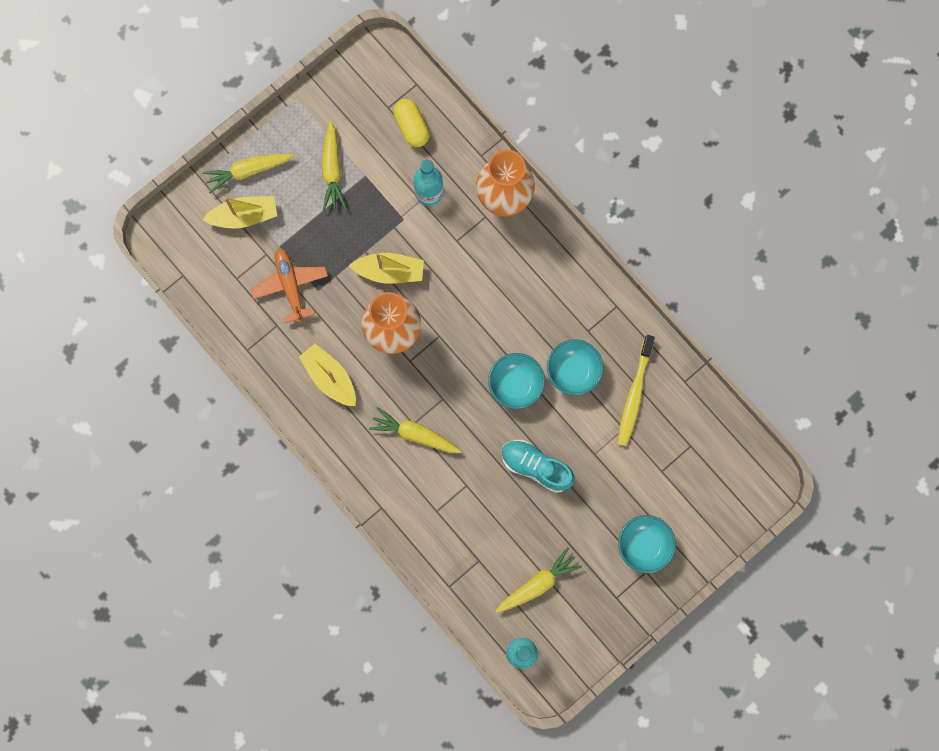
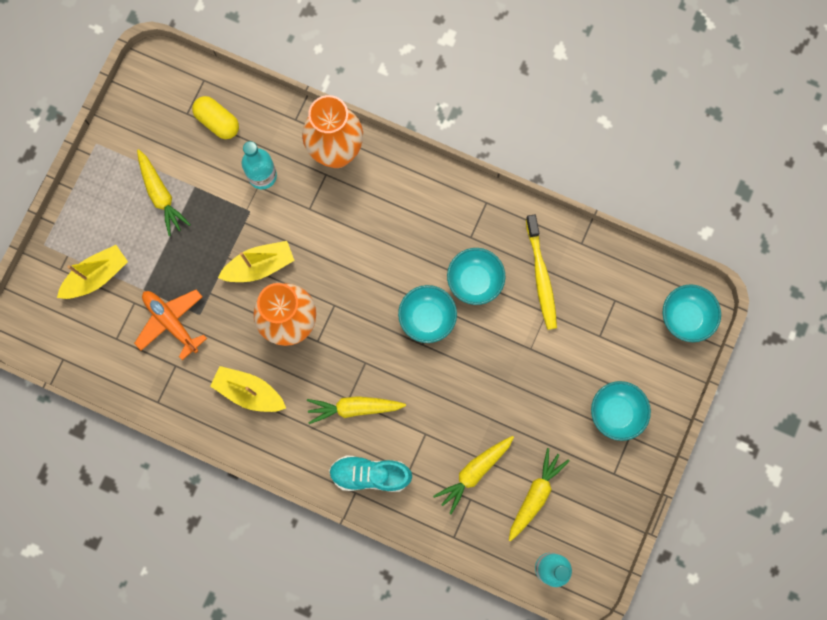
camera: 25 degrees left, 0 degrees up
(248, 171) = (80, 232): yellow carrot -> yellow carrot (474, 472)
(536, 467) = (482, 386): turquoise shoe -> turquoise shoe (370, 474)
(747, 490) = (685, 317): none -> turquoise bowl

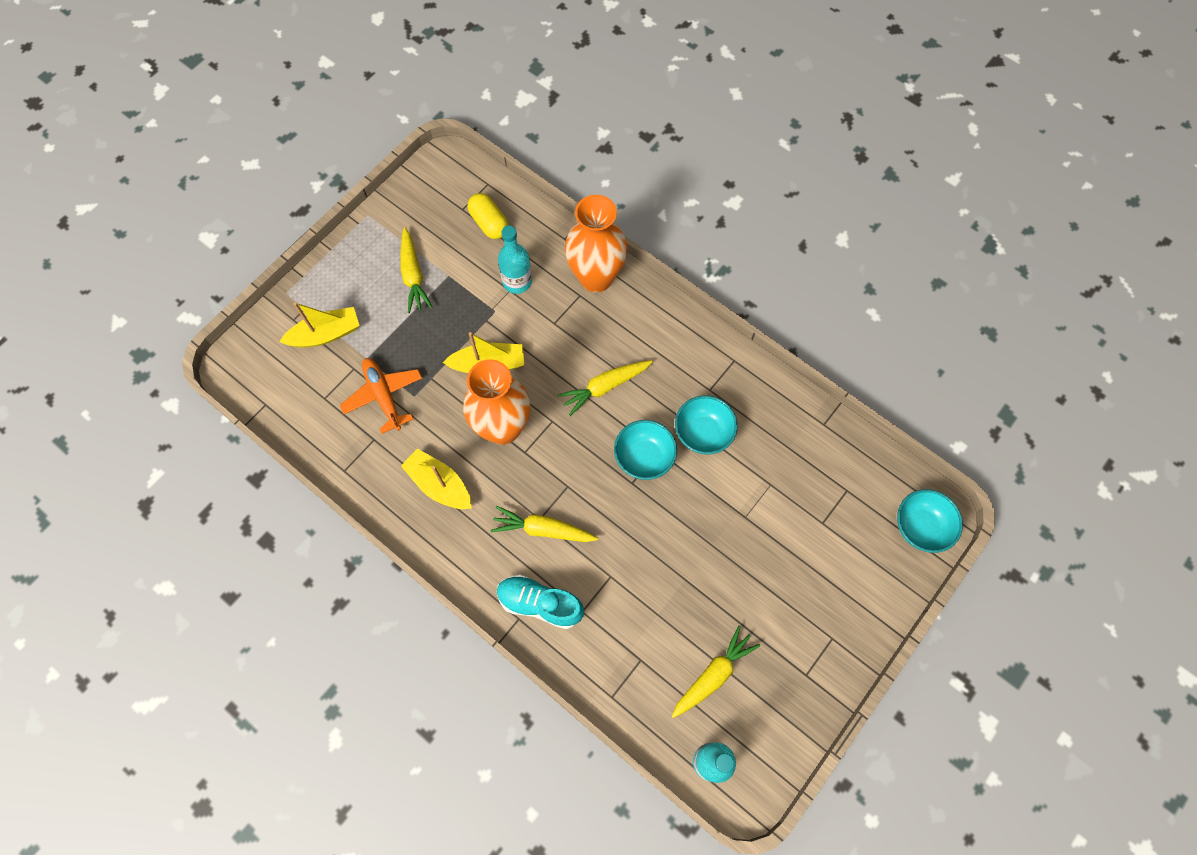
camera: 15 degrees right, 10 degrees down
(474, 472) = (652, 631): yellow carrot -> yellow carrot (605, 387)
(541, 276) = (774, 446): yellow toothbrush -> none
(616, 413) = (823, 608): turquoise bowl -> none

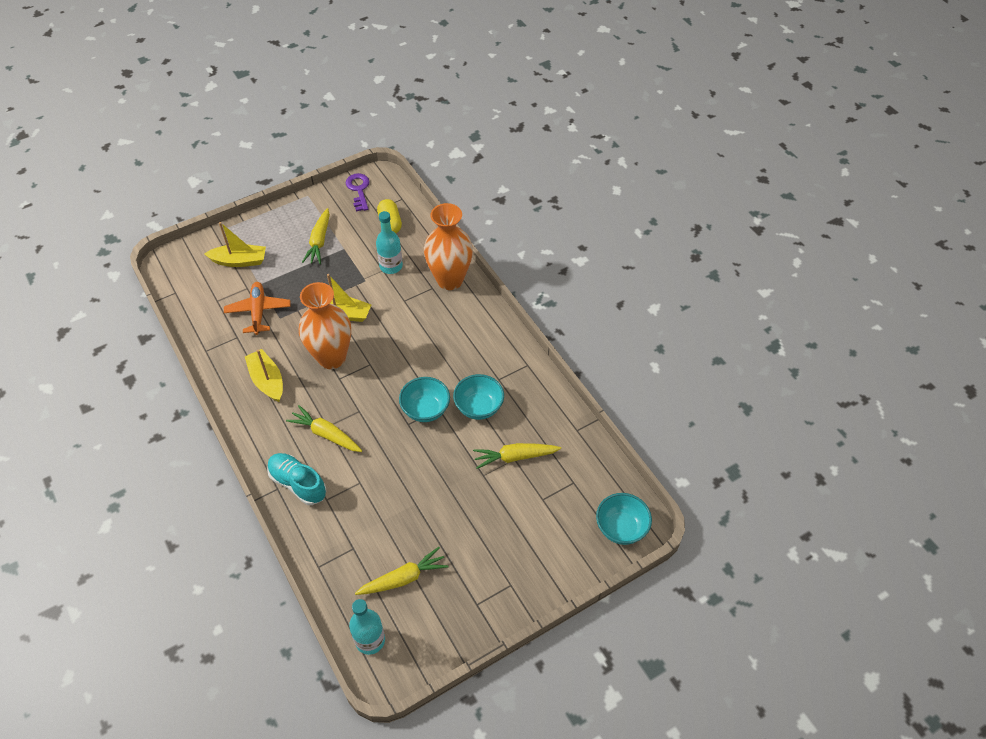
camera: 20 degrees right, 15 degrees down
(428, 187) = (358, 190): none -> purple key
(605, 387) = (420, 353): yellow carrot -> yellow carrot (515, 457)

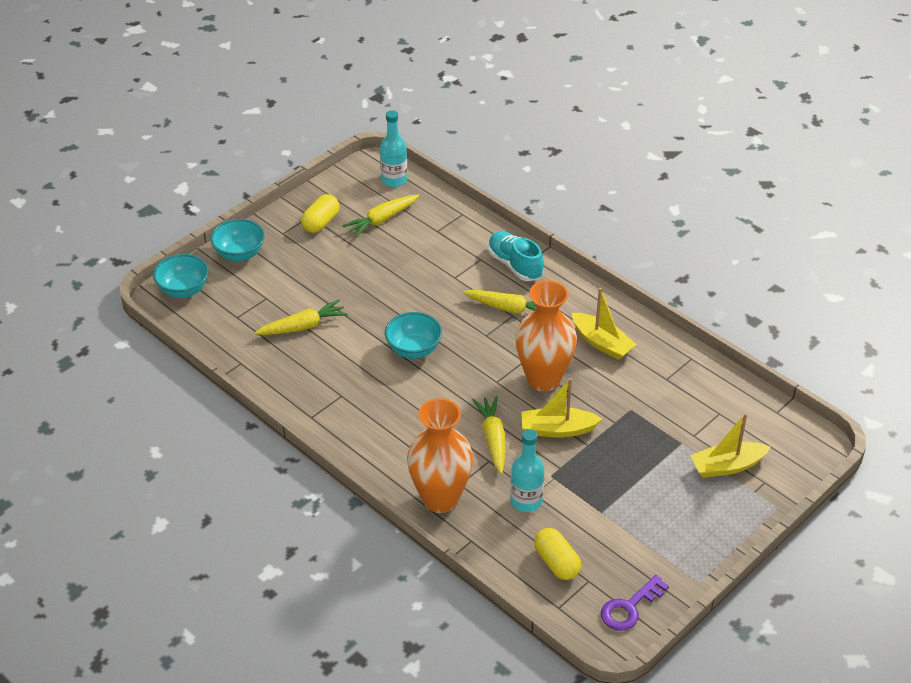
camera: 165 degrees right, 10 degrees down
(258, 311) = (660, 411): orange plane -> none
(298, 483) = (515, 265): turquoise shoe -> turquoise shoe turned 150 degrees counterclockwise
(319, 241) = (640, 515): yellow carrot -> yellow carrot (493, 439)
(358, 190) = (629, 608): purple key -> purple key turned 75 degrees clockwise
(467, 591) = (321, 222): none -> yellow capsule
(479, 407) = (355, 363): turquoise bowl -> turquoise bowl (239, 254)

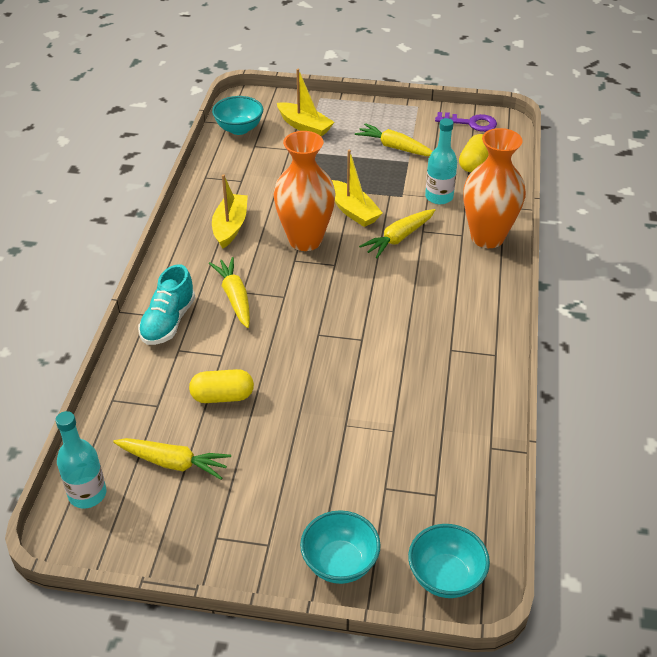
camera: 125 degrees left, 0 degrees up
(303, 326) = (396, 430): yellow carrot -> yellow carrot (395, 147)
(321, 222) = (220, 518): yellow capsule -> yellow capsule (222, 396)
(413, 349) = (347, 332): turquoise bowl -> turquoise bowl (239, 129)

